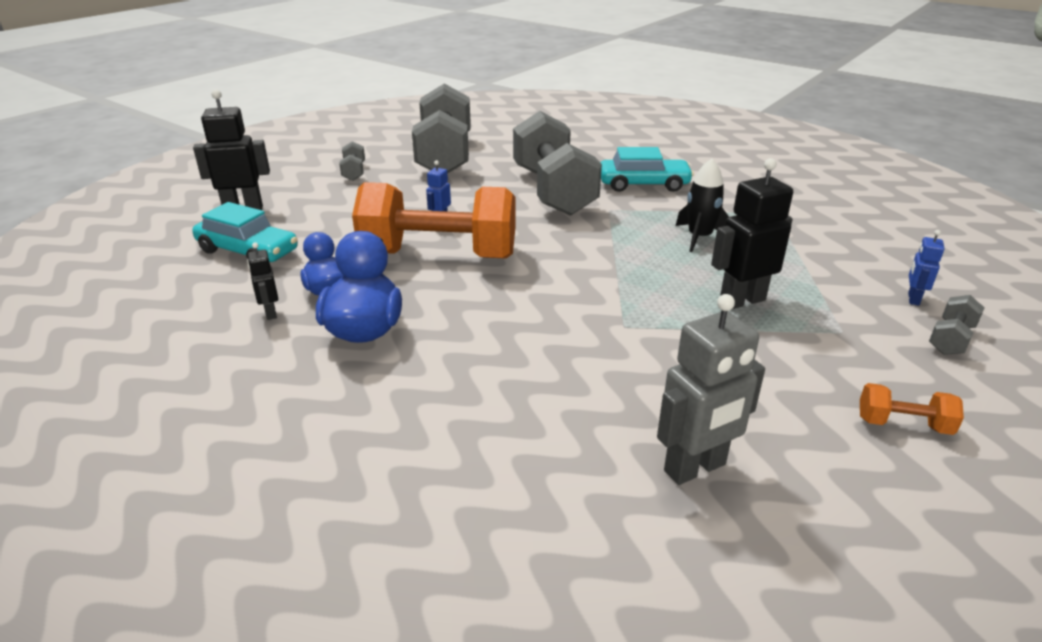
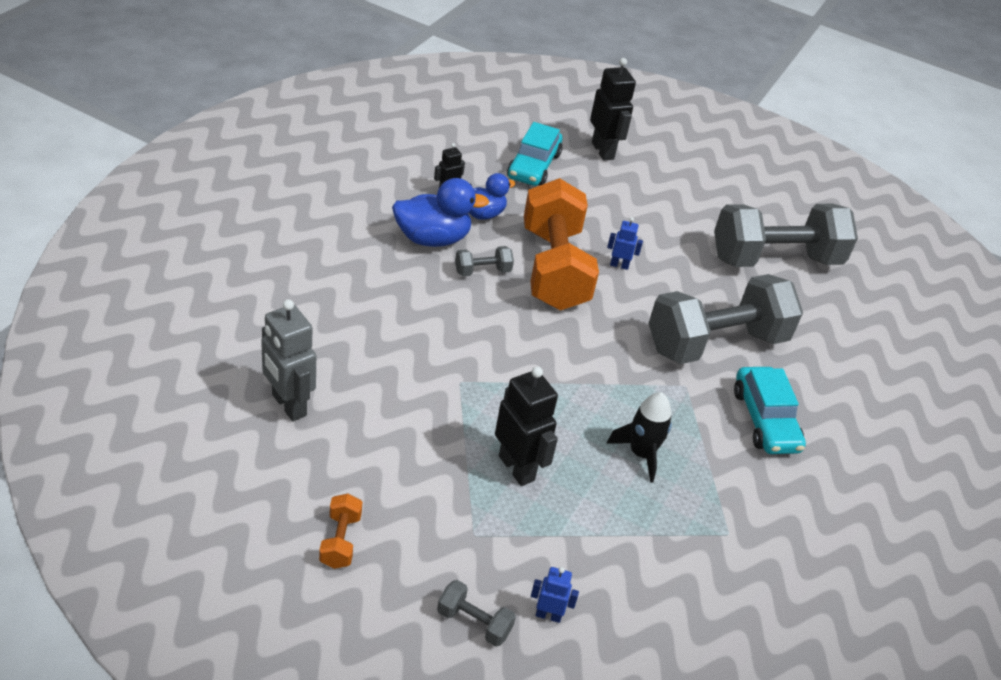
camera: 75 degrees right, 10 degrees up
(354, 172) = (706, 201): grey dumbbell -> grey dumbbell (482, 271)

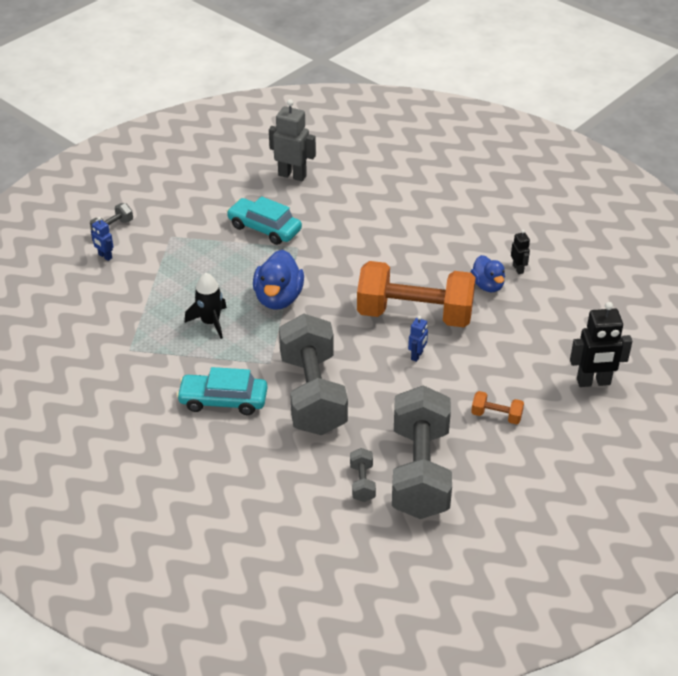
camera: 110 degrees right, 0 degrees up
(288, 405) = (292, 175): grey robot -> grey robot turned 45 degrees clockwise
(340, 541) = (185, 187): orange dumbbell -> orange dumbbell (496, 416)
(432, 239) = (455, 253): blue duck -> blue duck (278, 298)
(482, 271) = (414, 274): grey dumbbell -> grey dumbbell (362, 483)
(517, 468) = (215, 261): black robot -> none
(533, 166) = (562, 328): turquoise car -> turquoise car (264, 228)
(548, 615) = (105, 256): blue robot -> blue robot turned 105 degrees clockwise

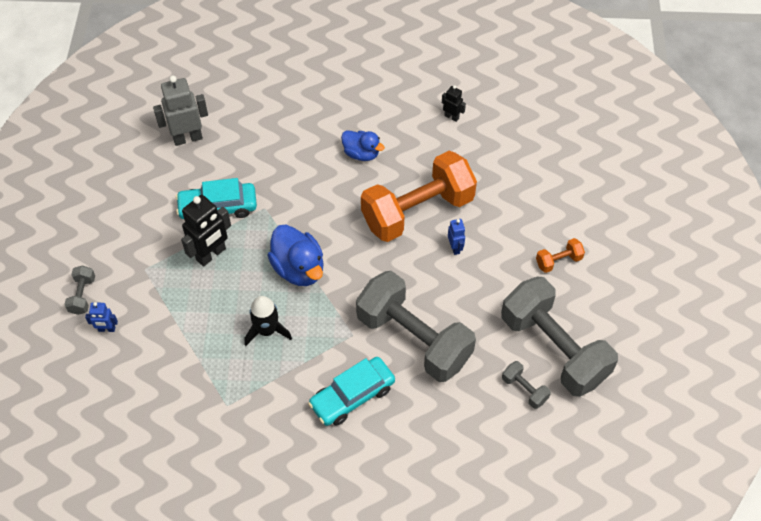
camera: 40 degrees left, 15 degrees up
(487, 285) = (444, 147): blue duck -> blue duck (361, 153)
(593, 382) = (594, 184): black robot -> black robot (211, 254)

